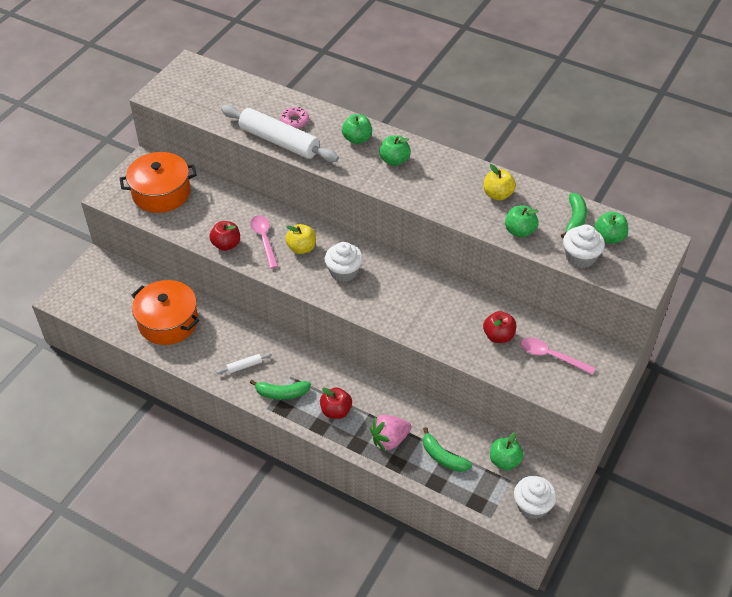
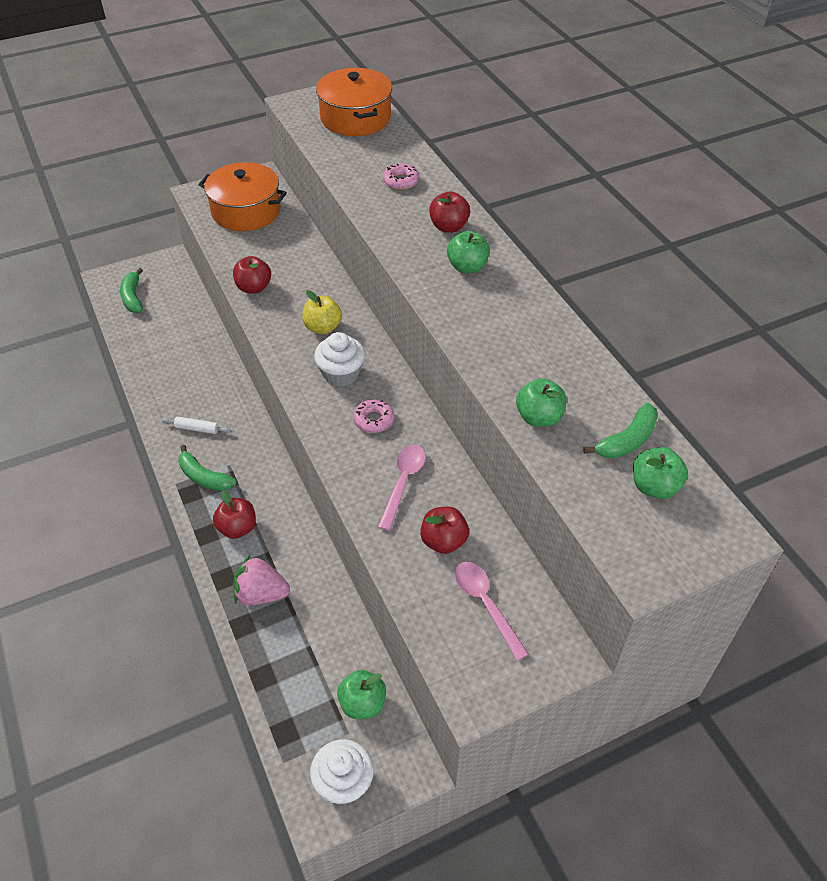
camera: 35 degrees right, 0 degrees up
(168, 322) = (173, 347): orange pot -> orange pot (355, 118)
(264, 239) = (295, 301): pink spoon -> pink spoon (403, 483)
(279, 141) = (363, 194): white rolling pin -> none
(357, 139) = (449, 227): green apple -> red apple
(392, 289) = (373, 420): none -> pink donut
(443, 457) = (298, 652): green banana -> green banana (133, 297)
(497, 194) = (554, 361): yellow apple -> none
(580, 257) = (589, 491): white cupcake -> none

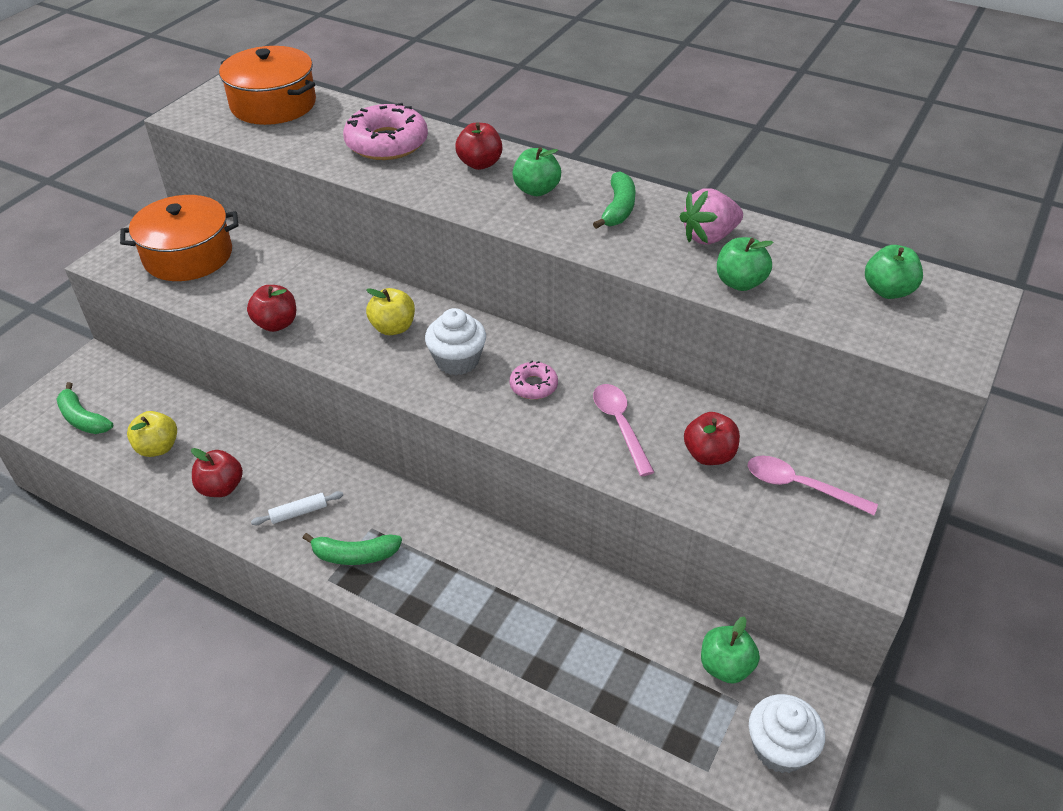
camera: 35 degrees left, 5 degrees down
(156, 339) = (158, 448): none -> yellow apple
(237, 528) = (442, 583): red apple -> red apple (221, 488)
(261, 594) = (530, 631): pink strawberry -> pink strawberry (709, 237)
(401, 181) = (387, 143): pink donut -> pink donut, size x1.94
(627, 440) = (828, 266): green banana -> green banana (618, 209)

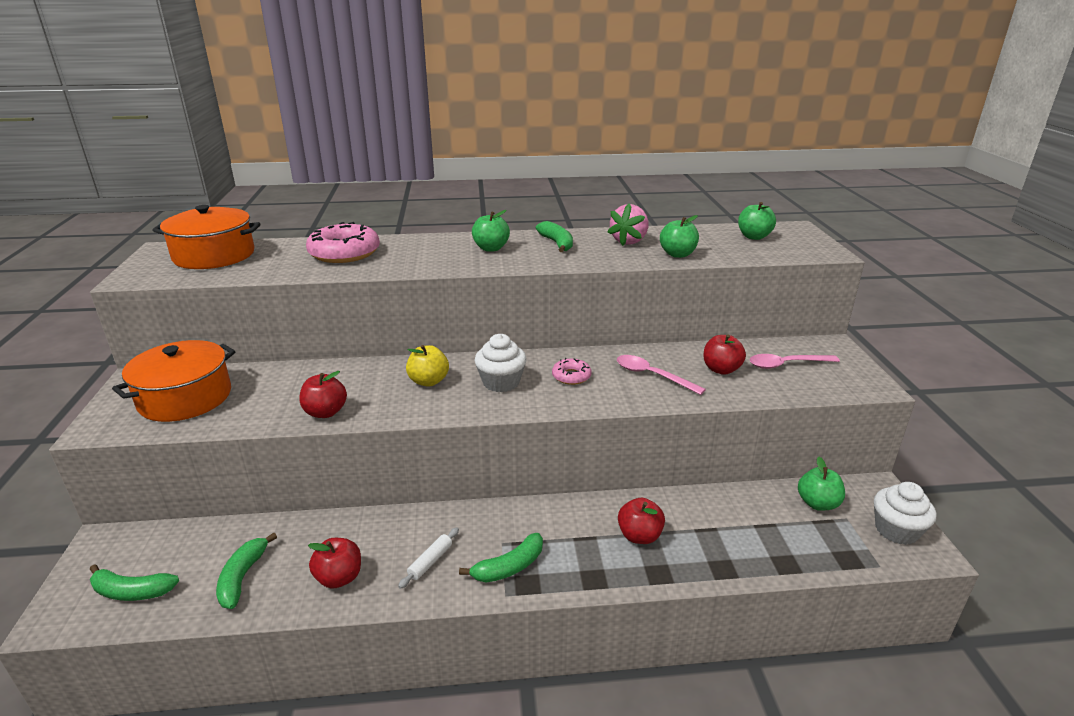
camera: 35 degrees left, 15 degrees down
(158, 448) = (242, 577): yellow apple -> green banana
(480, 164) = (432, 246): red apple -> red apple (639, 536)

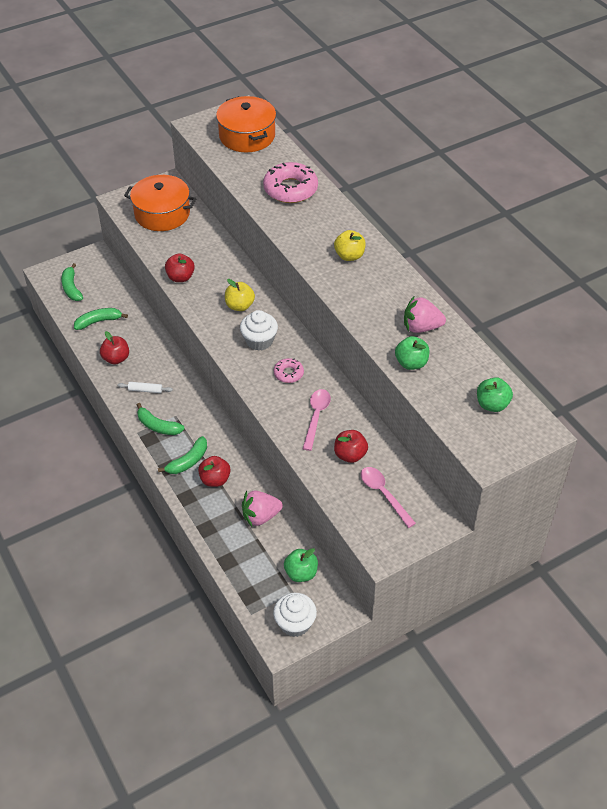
camera: 65 degrees right, 20 degrees up
(491, 248) = (349, 256): green apple -> yellow apple
(557, 243) = (385, 287): green banana -> green banana (188, 461)
(718, 512) = (260, 516): none -> pink strawberry

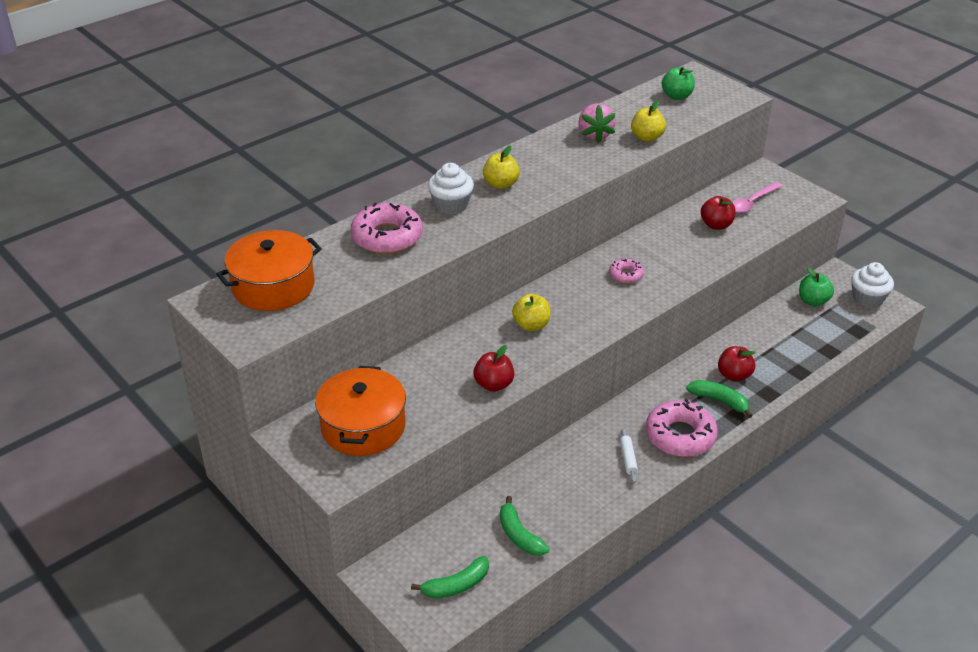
camera: 100 degrees left, 10 degrees down
(116, 358) = (584, 500): red apple -> none
(158, 426) = (680, 436): green banana -> pink donut
(259, 341) = (584, 302): white cupcake -> white cupcake (451, 205)
(260, 516) = (763, 335): pink strawberry -> none
(316, 417) = (678, 250): pink spoon -> none
(411, 363) = (647, 137): green apple -> yellow apple

